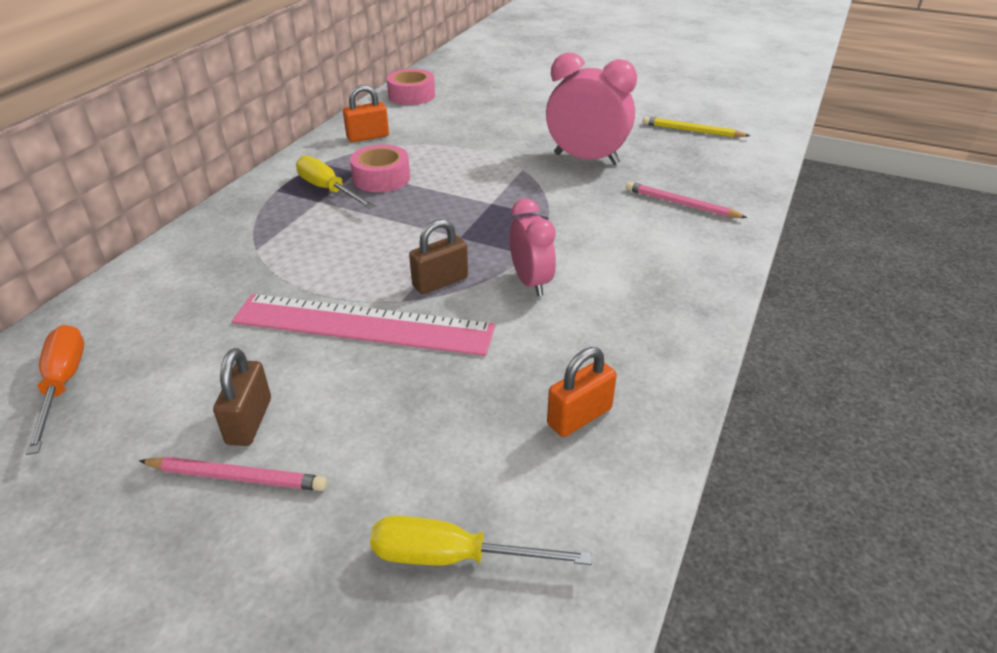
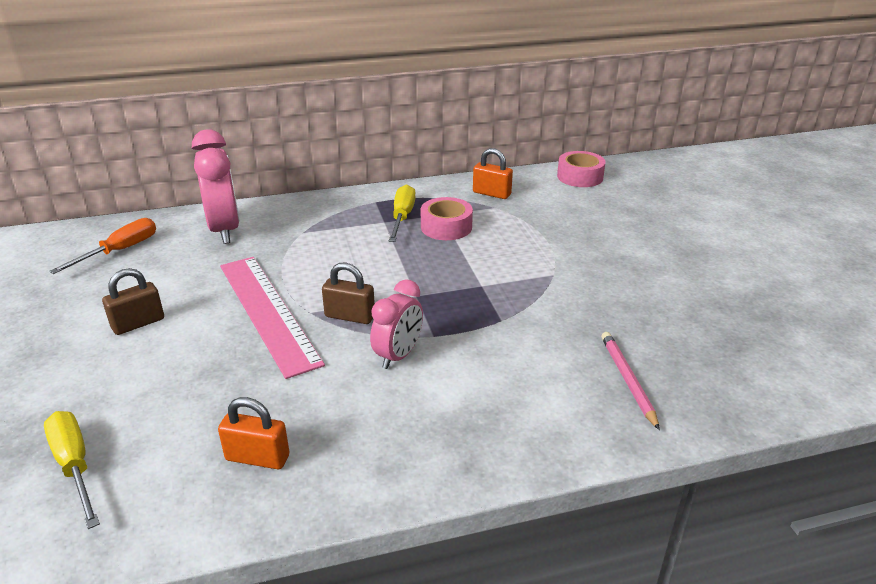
camera: 50 degrees right, 5 degrees down
(237, 477) = (89, 346): pink pencil -> none
(586, 159) = (620, 295): pink clock -> pink clock (224, 230)
(692, 131) = (779, 328): yellow pencil -> none

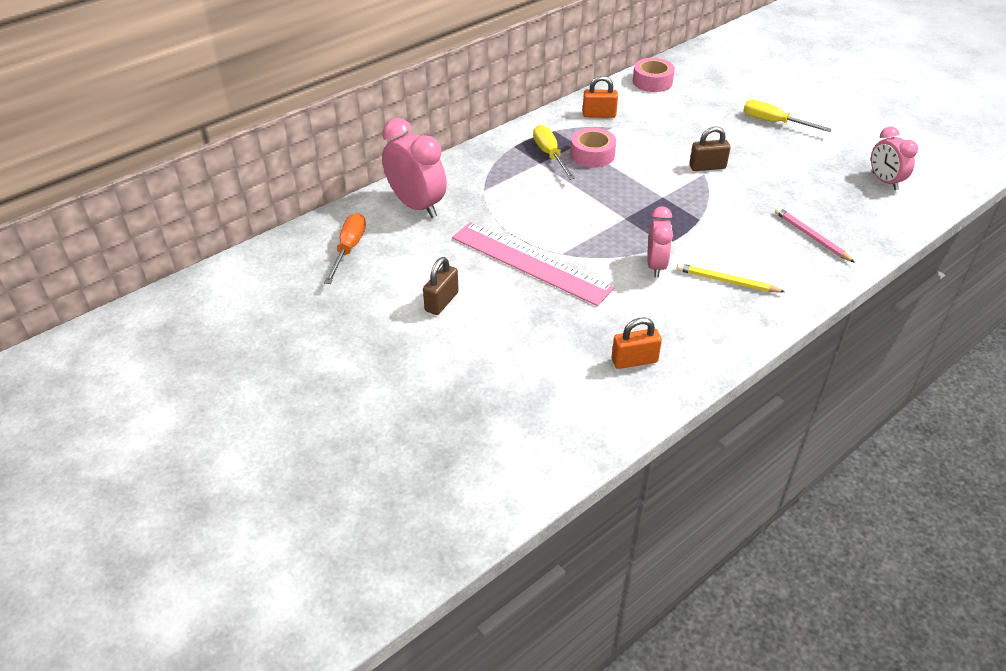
camera: 25 degrees left, 10 degrees up
(75, 465) = (520, 407): yellow screwdriver -> yellow screwdriver (774, 122)
(350, 316) = (594, 248): brown padlock -> brown padlock (707, 167)
(466, 400) = (726, 281): none -> yellow pencil
(789, 342) = (884, 181): none -> pink clock

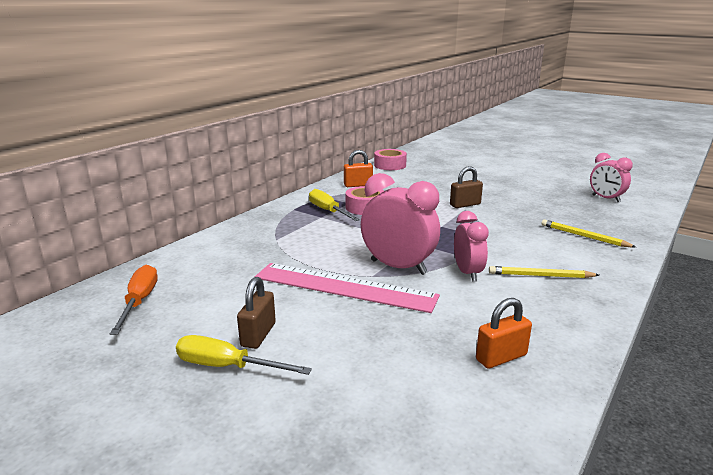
camera: 15 degrees left, 20 degrees down
(417, 205) = (211, 258): pink clock -> pink clock (398, 267)
(774, 122) = (496, 177): yellow screwdriver -> yellow screwdriver (227, 366)
(811, 237) = (584, 236): pink pencil -> yellow pencil

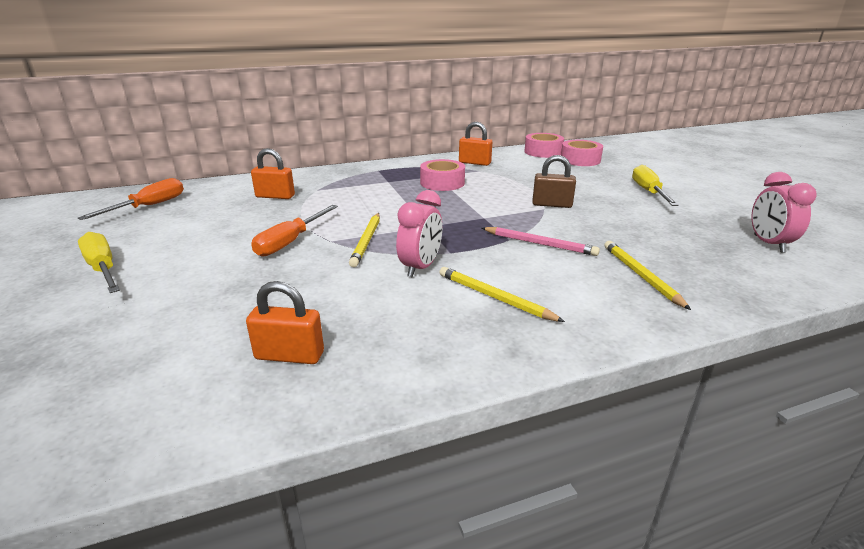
camera: 35 degrees right, 5 degrees up
(250, 255) = (275, 196): none -> orange padlock
(258, 335) = (163, 255): brown padlock -> none
(328, 211) = (403, 178): yellow screwdriver -> yellow screwdriver (648, 192)
(344, 287) = (290, 242): pink ruler -> orange screwdriver
(398, 267) = (367, 241): pink clock -> yellow pencil
(425, 166) = (580, 160): none -> pink tape
(504, 234) = (539, 244): none -> pink pencil

